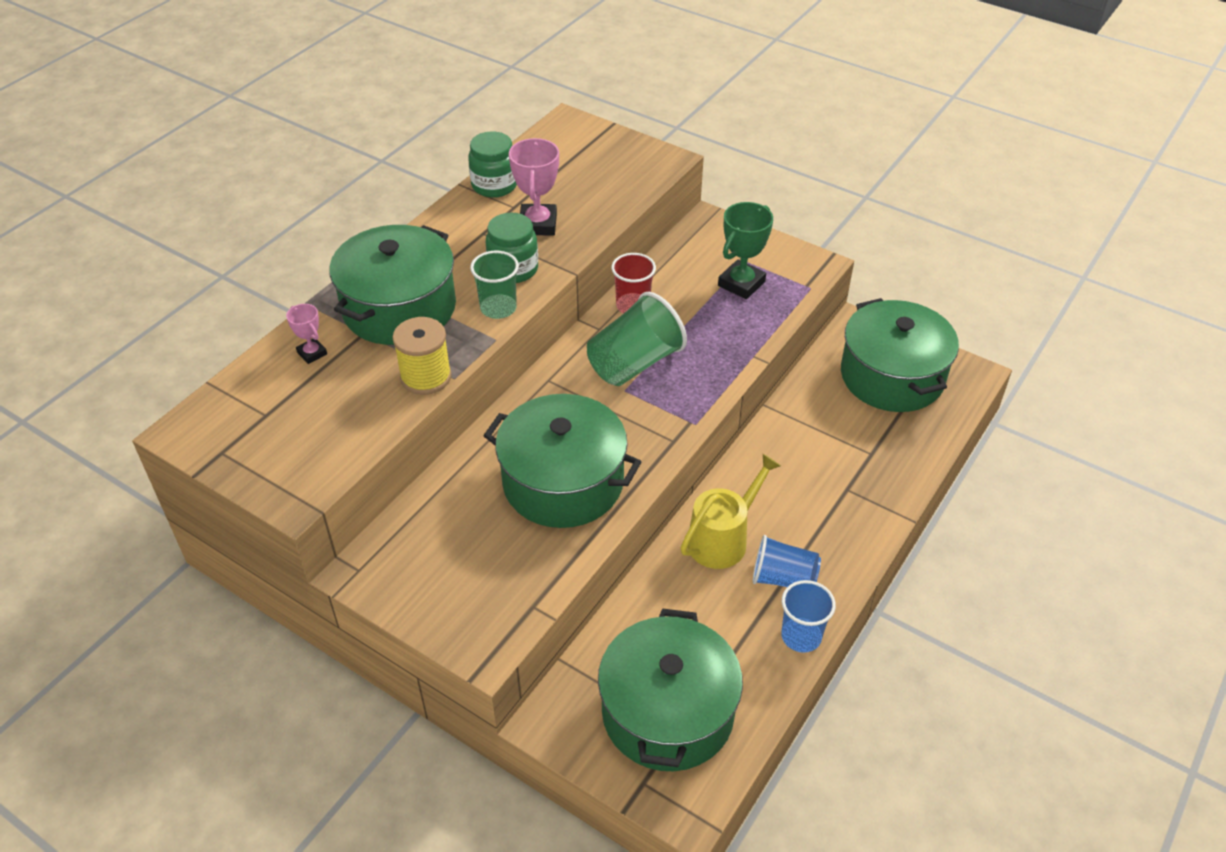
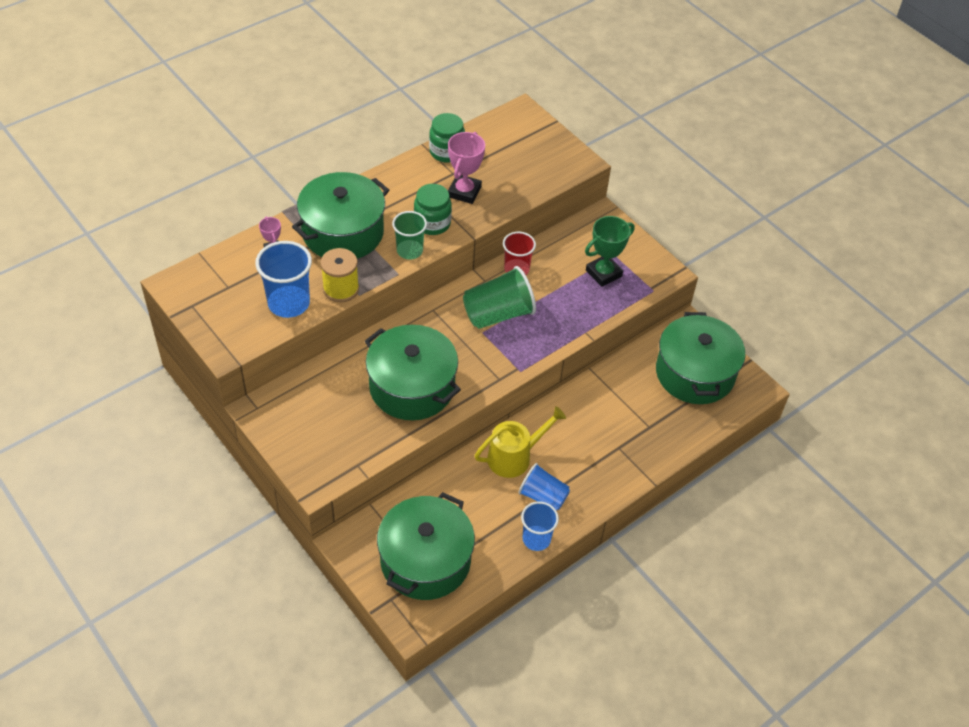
camera: 15 degrees right, 5 degrees up
(360, 413) = (289, 303): none -> blue cup

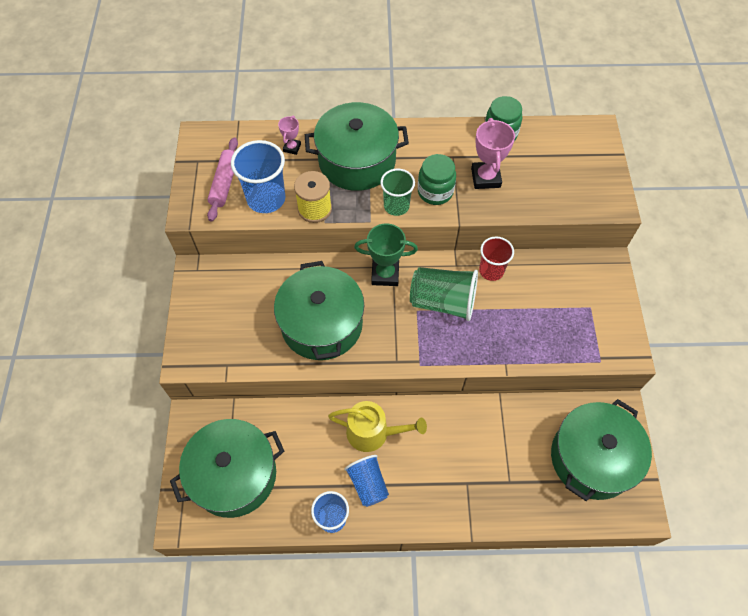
camera: 40 degrees right, 10 degrees up
(237, 310) = (224, 183): none -> pink rolling pin
(464, 192) = (485, 178): pink trophy -> pink trophy turned 60 degrees counterclockwise
(603, 273) = (566, 318): green trophy -> green trophy (385, 274)

